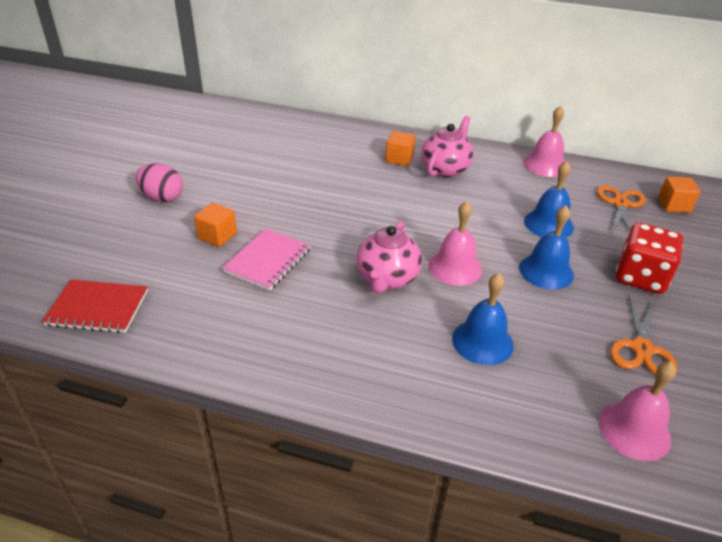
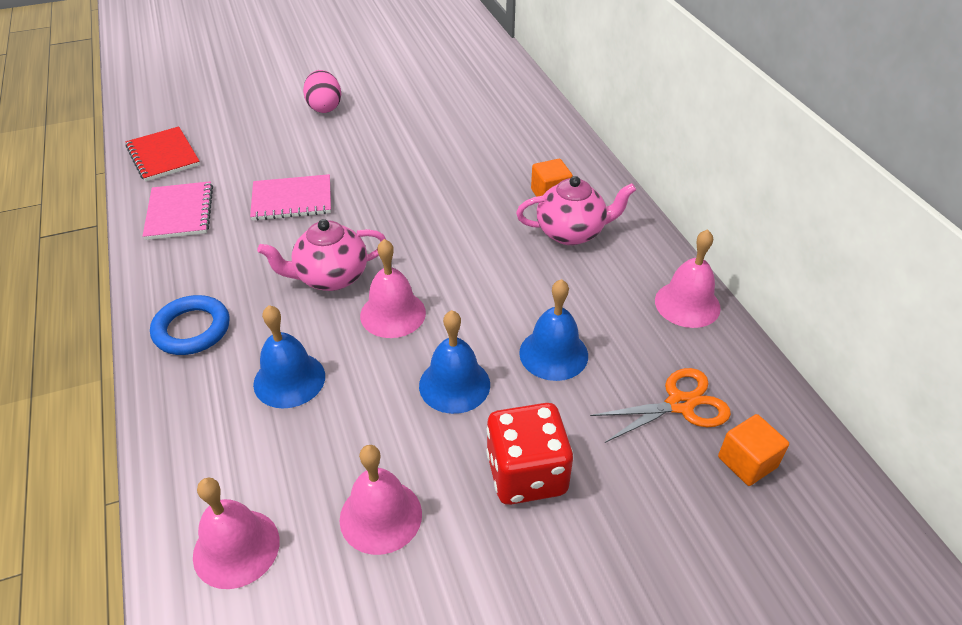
camera: 55 degrees right, 5 degrees up
(204, 327) = (180, 212): none -> pink notebook
(217, 236) = (300, 159): orange cube -> none
(376, 374) = (192, 329): none -> blue ring
(641, 349) = (380, 516): orange scissors -> pink bell

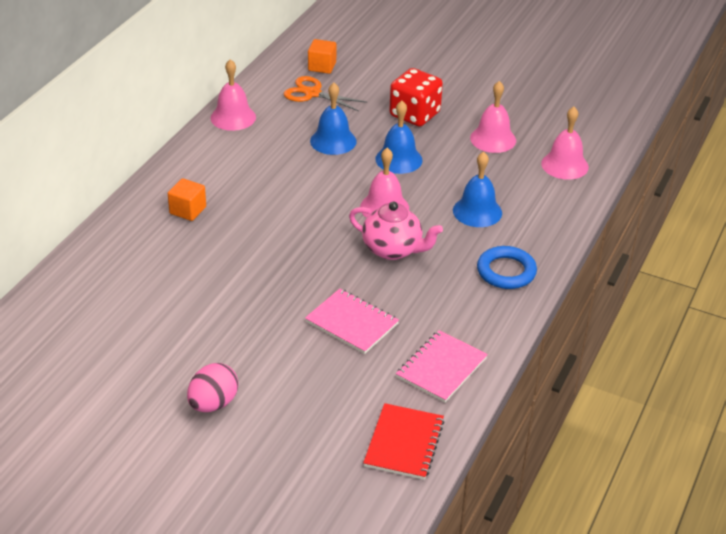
camera: 135 degrees left, 5 degrees down
(571, 232) = (219, 182): pink teapot -> none

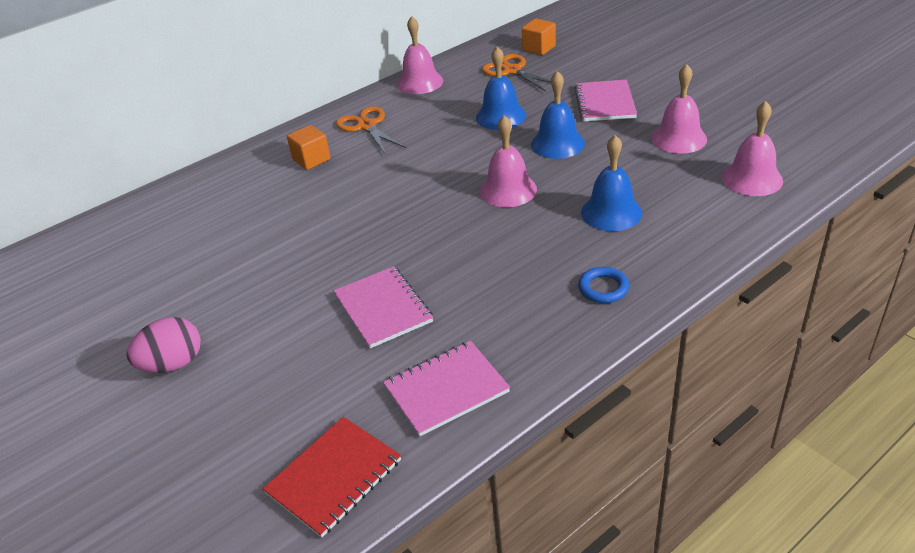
camera: 30 degrees right, 0 degrees up
(215, 169) = (366, 126): none -> orange scissors
(393, 249) = (486, 236): pink teapot -> none
(414, 115) = (605, 103): red dice -> pink notebook
(506, 271) = (603, 288): blue ring -> blue ring, size x0.65

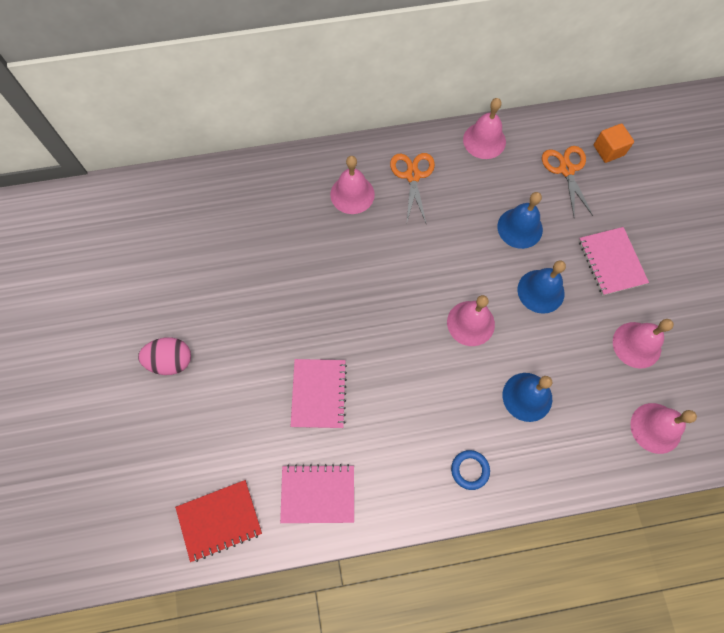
camera: 25 degrees right, 30 degrees up
(311, 159) = (352, 194): orange cube -> pink bell
(605, 103) = (611, 262): pink notebook -> pink notebook turned 45 degrees counterclockwise

